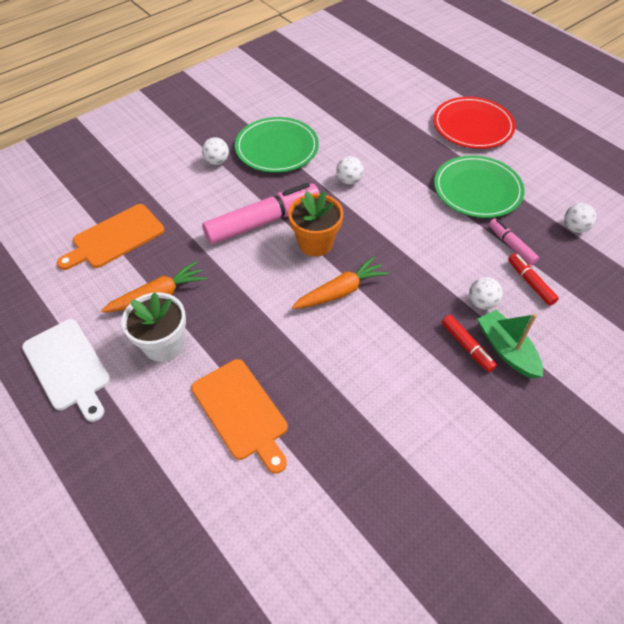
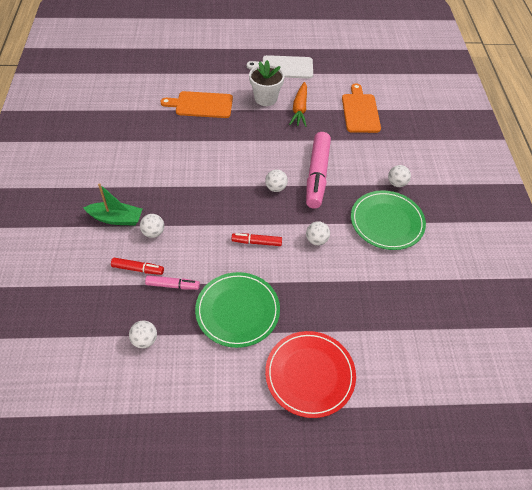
camera: 125 degrees right, 0 degrees up
(315, 243) = (275, 188): orange flower pot -> white ball
(340, 291) = (229, 177): orange carrot -> none
(467, 346) = (138, 203): red marker -> red marker (256, 242)

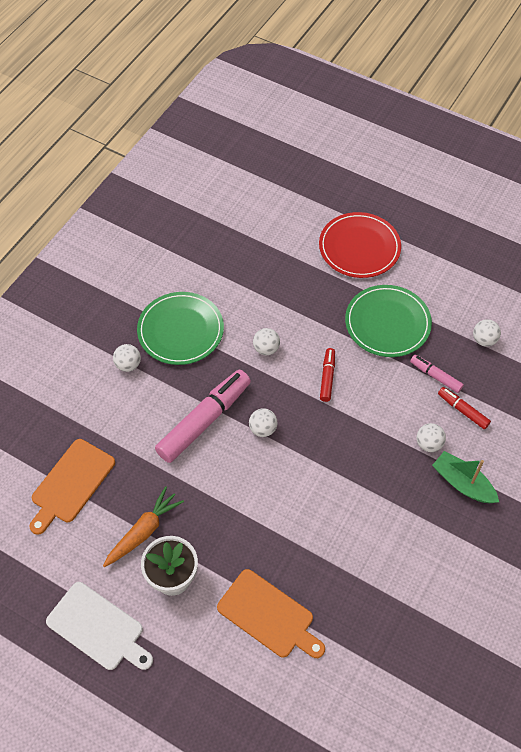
camera: 145 degrees left, 5 degrees up
(256, 242) = (327, 377): red marker -> red marker turned 120 degrees counterclockwise

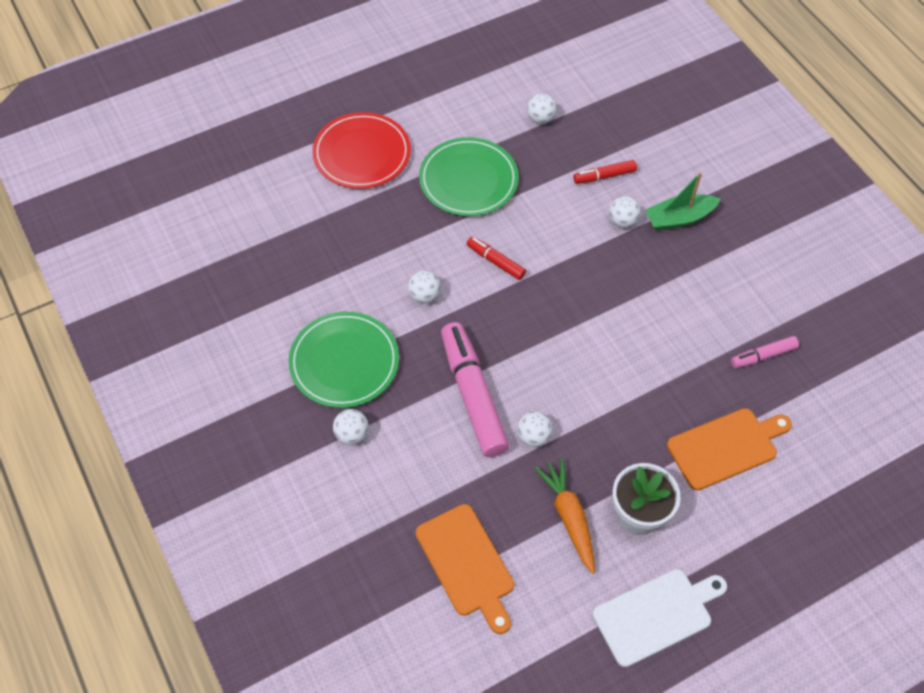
camera: 60 degrees left, 0 degrees up
(263, 429) = (518, 347): white ball -> white ball (533, 436)
(435, 376) = (554, 176): pink marker -> pink marker (763, 356)

